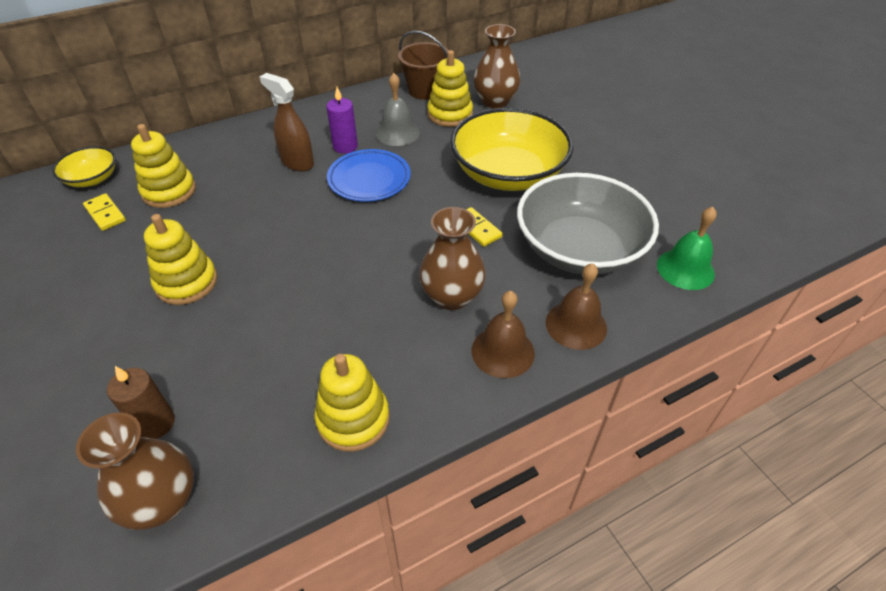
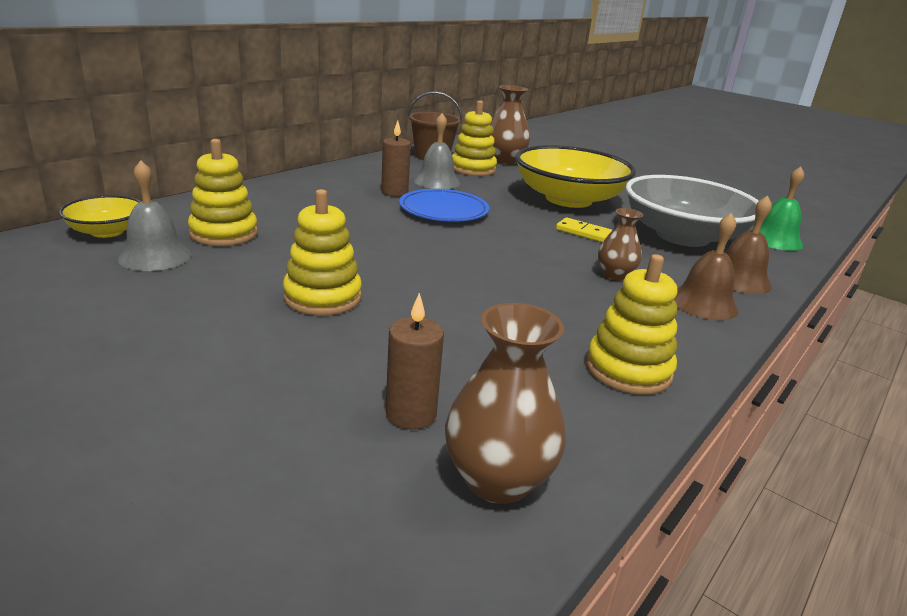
camera: 25 degrees left, 20 degrees down
(105, 214) = (155, 256): yellow domino -> grey bell
(297, 162) = (355, 205): brown spray bottle -> none
(345, 146) = (394, 192): purple candle -> brown candle
(452, 296) = (615, 275): brown vase -> brown vase, size x0.62

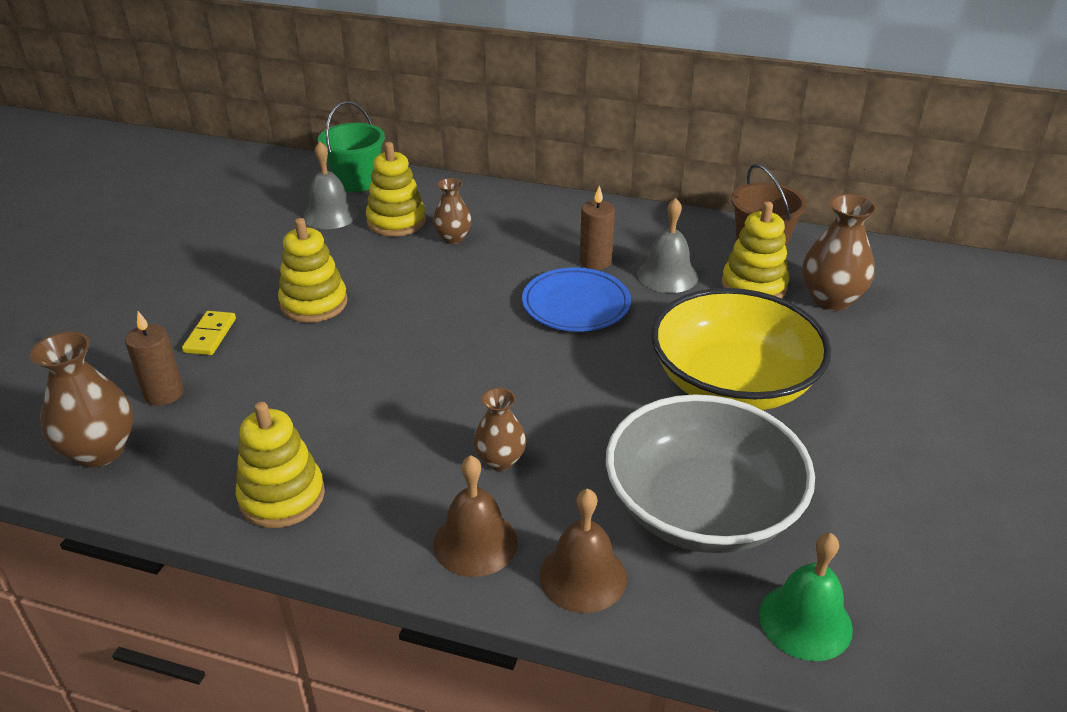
camera: 70 degrees right, 10 degrees up
(107, 231) = (357, 181): yellow bowl -> green bucket
(291, 221) = (453, 238): none -> brown vase
(583, 232) = (616, 415): yellow domino -> yellow domino (210, 335)

